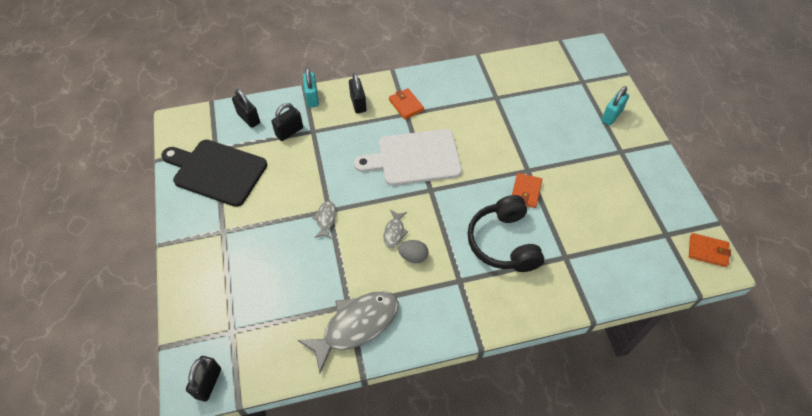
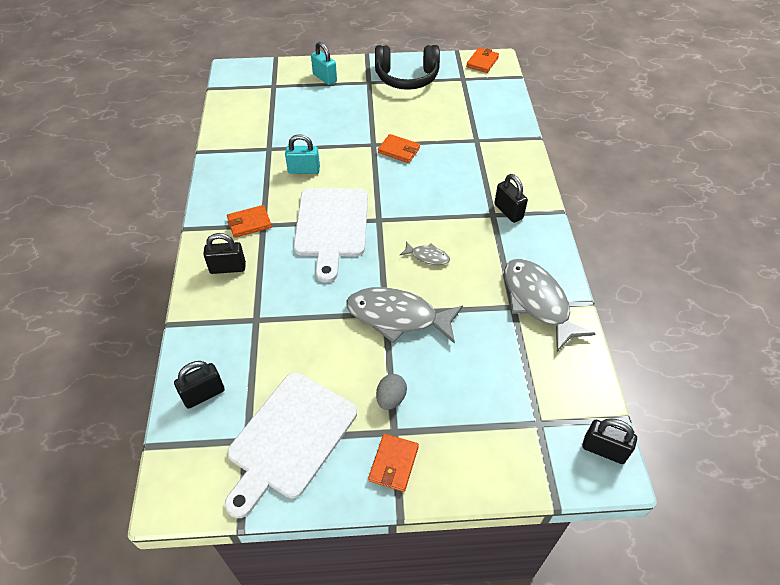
camera: 80 degrees left, 5 degrees down
(197, 235) = (393, 463): none -> orange wallet
(216, 171) = (289, 438): black cutting board -> white cutting board
(289, 132) = (248, 345): black padlock -> black padlock (508, 211)
(312, 98) = (196, 315): turquoise padlock -> turquoise padlock (304, 170)
(326, 219) = (398, 317): grey fish -> grey fish, size x2.16
(413, 256) = (460, 245): grey egg -> grey egg (391, 398)
(503, 242) = (454, 176): black headphones -> black headphones (407, 78)

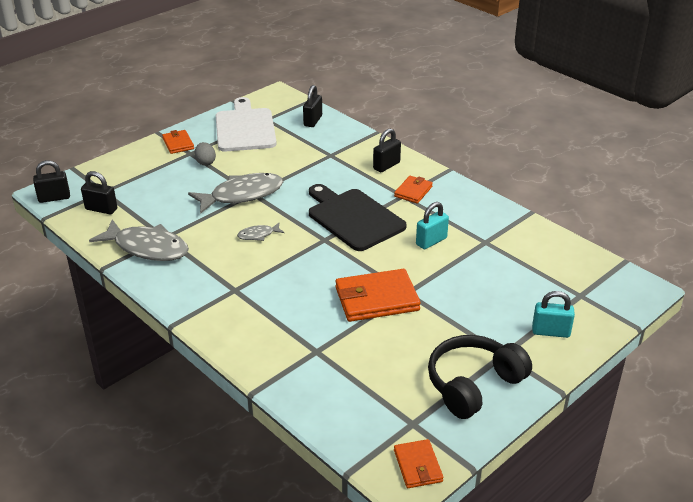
camera: 140 degrees right, 15 degrees down
(331, 226) = (353, 218): white cutting board -> black cutting board
(399, 150) = (377, 299): orange wallet -> orange wallet, size x1.80
(508, 211) = (222, 298): black padlock -> black padlock (101, 209)

